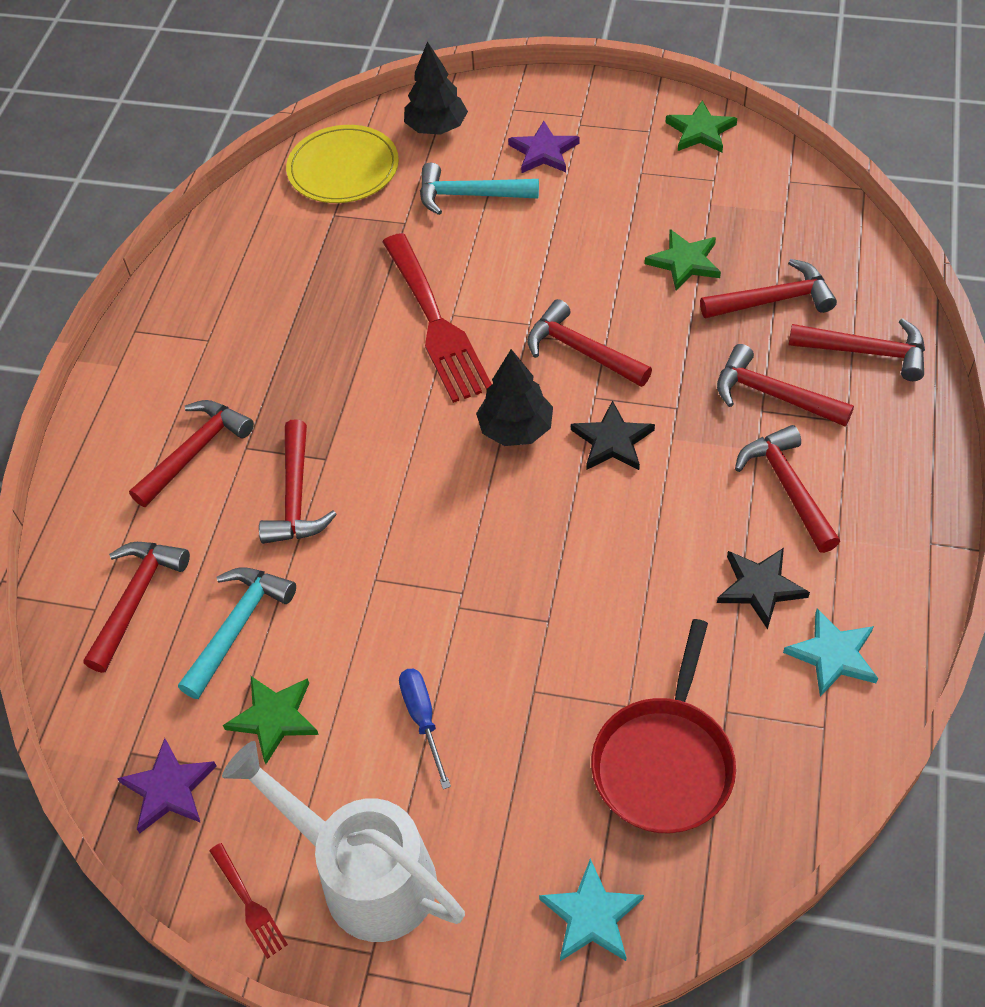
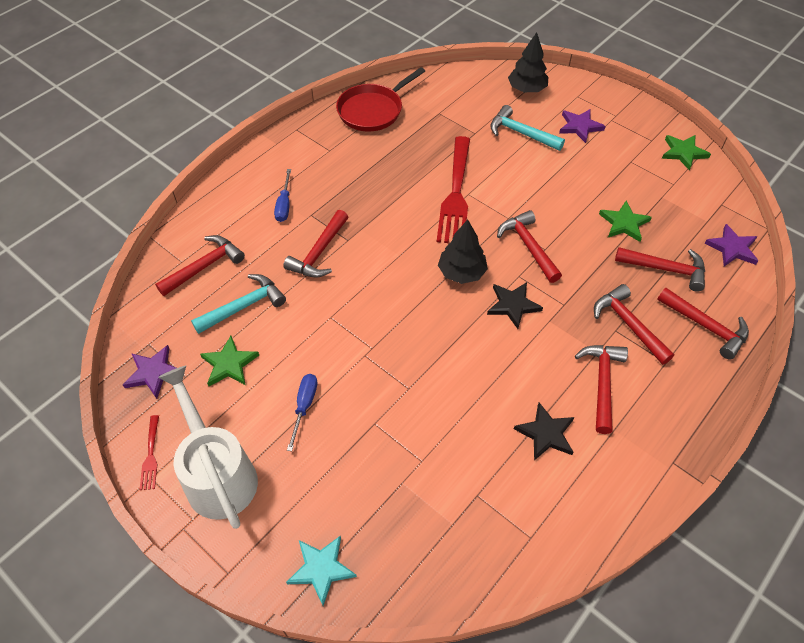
camera: 25 degrees right, 0 degrees up
(195, 452) = (284, 205): red hammer -> blue screwdriver
(343, 168) = (460, 90): yellow plate -> none
(664, 763) = (421, 505): red pan -> red pan (372, 110)
(833, 655) = (564, 497): turquoise star -> none
(836, 234) = (732, 248): none -> purple star

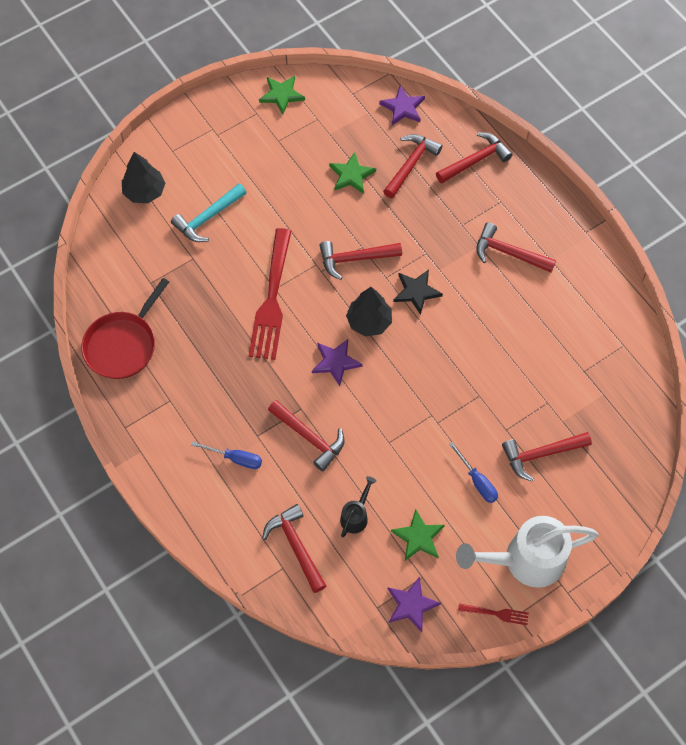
camera: 75 degrees left, 10 degrees up
(244, 306) = (356, 515): turquoise hammer -> black watering can
(304, 406) = (477, 481): blue screwdriver -> blue screwdriver turned 150 degrees counterclockwise
(321, 569) = (620, 494): turquoise star -> none
(372, 110) = (123, 345): red pan -> red pan turned 60 degrees clockwise
(455, 194) = (271, 299): red fork -> red fork turned 75 degrees clockwise
(546, 433) = (543, 307): black star -> none
(580, 126) = (217, 164): purple star -> purple star (336, 362)
(628, 324) = (459, 213): red hammer -> red hammer (541, 454)

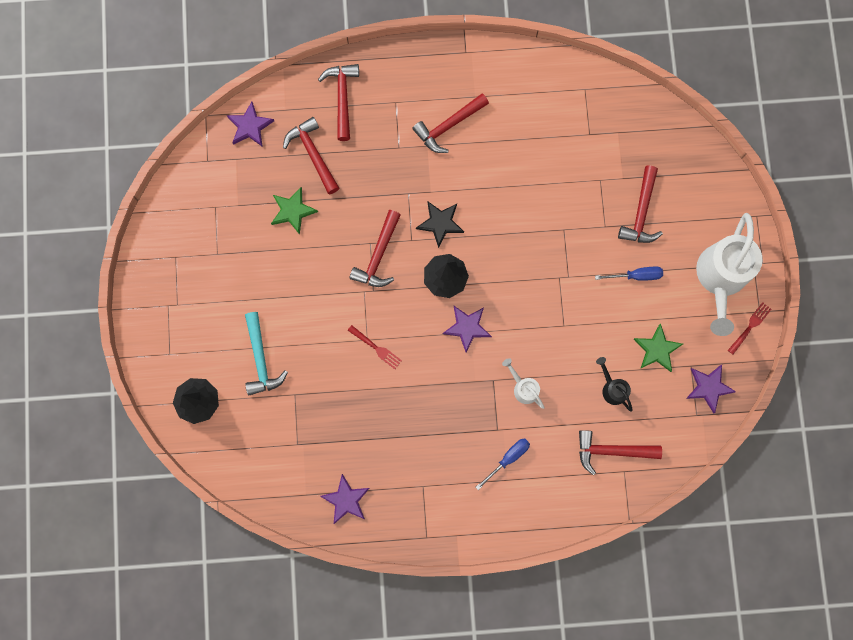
camera: 60 degrees left, 15 degrees up
(123, 345) = (346, 500): red pan -> purple star
(271, 299) = (376, 348): red fork -> red fork, size x0.43
(281, 95) = (169, 224): green star -> none
(309, 437) = (523, 387): red hammer -> white watering can

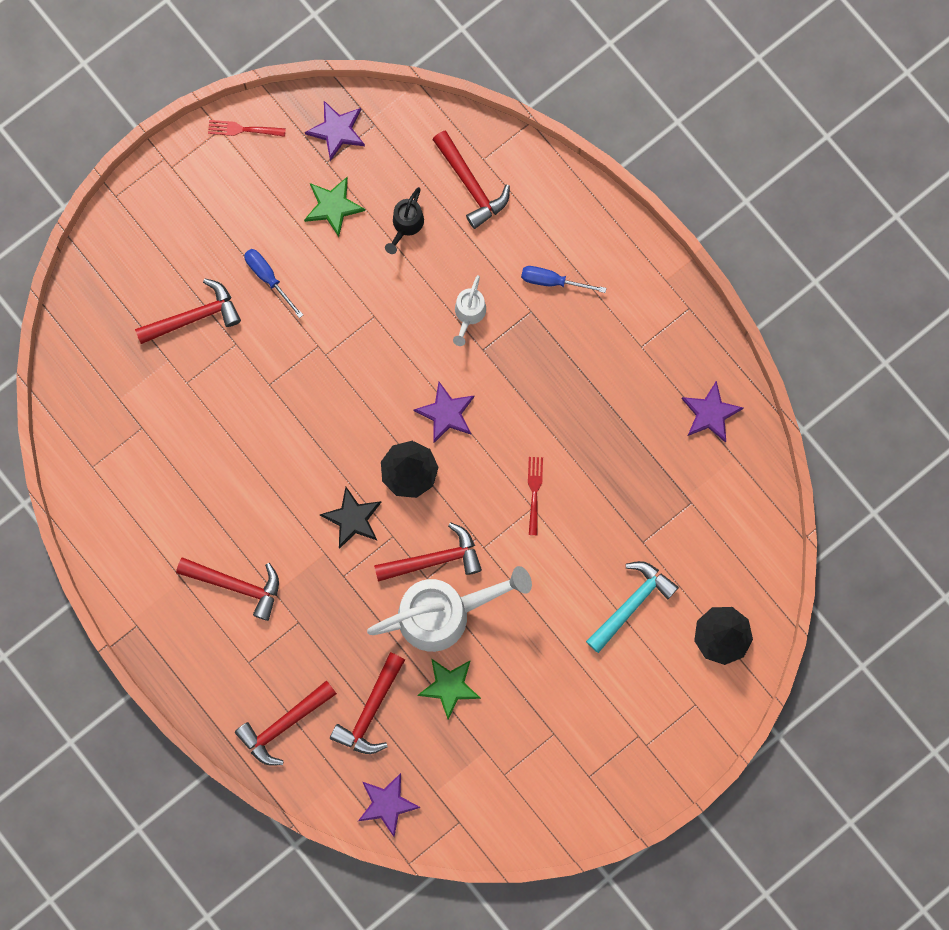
camera: 125 degrees left, 0 degrees up
(720, 279) = (212, 191): white watering can -> white watering can (444, 613)

